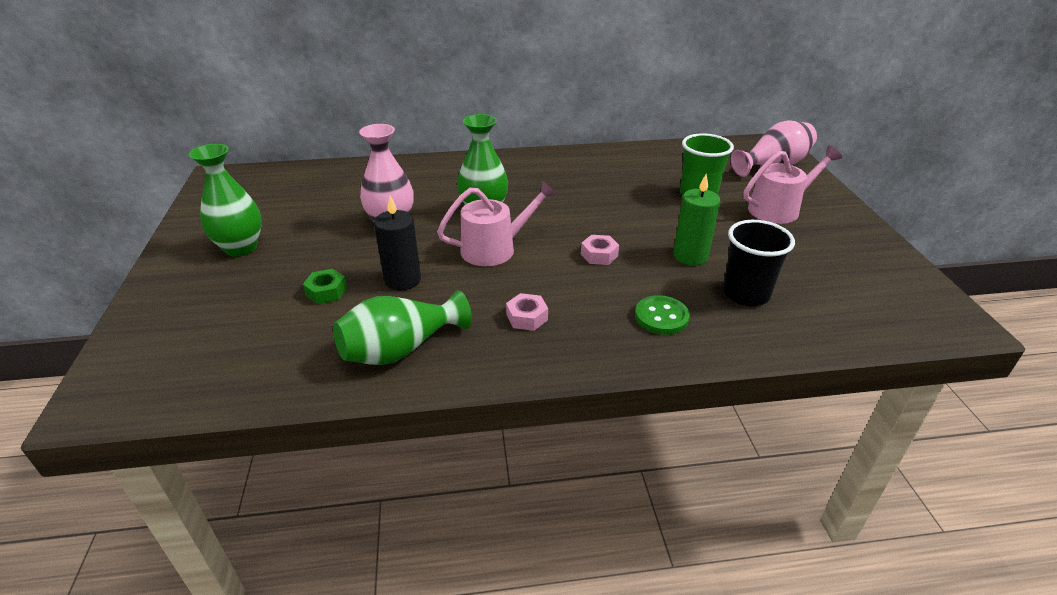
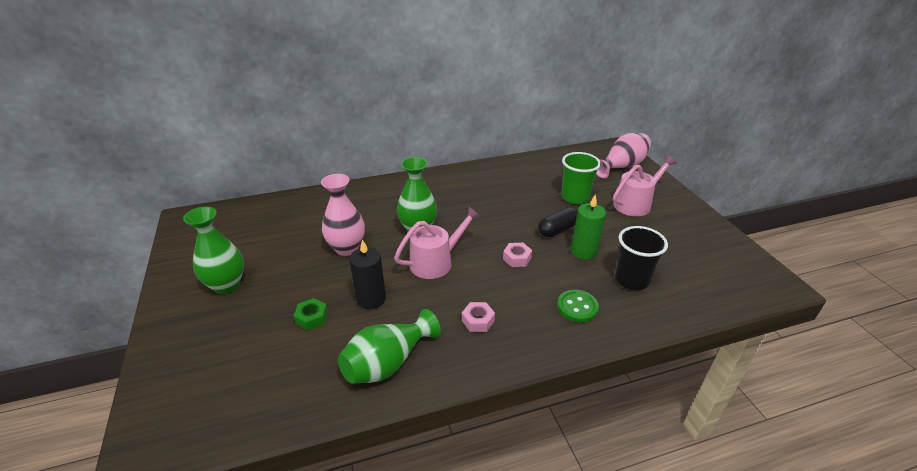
camera: 10 degrees left, 0 degrees up
(663, 228) = (557, 230): none -> black capsule

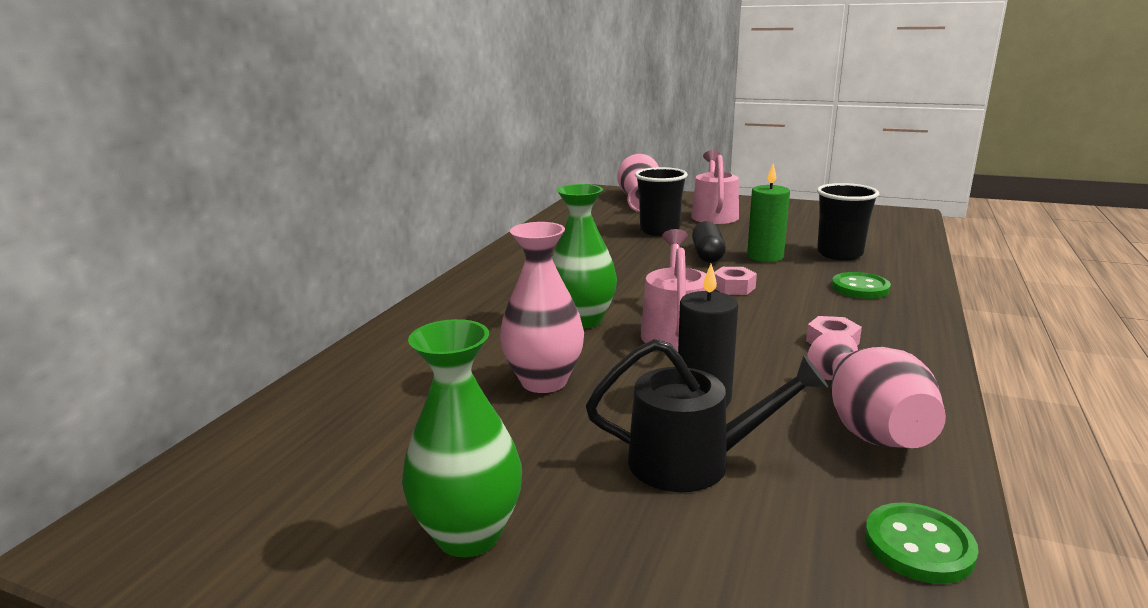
camera: 50 degrees left, 15 degrees down
(291, 408) = (918, 546): none -> green button
(312, 318) = (692, 461): green nut -> black watering can
(388, 363) = (868, 425): green vase -> pink vase
(575, 197) = (659, 230): green cup -> black cup

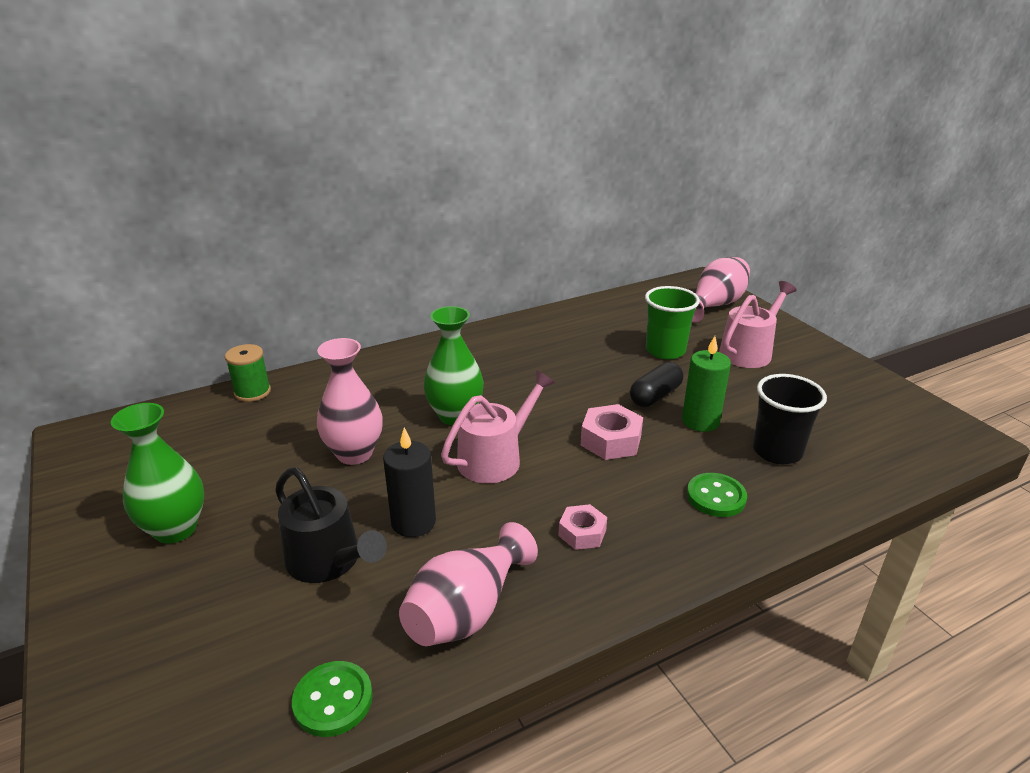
camera: 40 degrees right, 10 degrees up
(315, 388) = (252, 392): none -> green spool
(659, 230) = (665, 350): black cup -> green cup
(733, 287) = (611, 440): pink nut -> pink nut, size x1.53

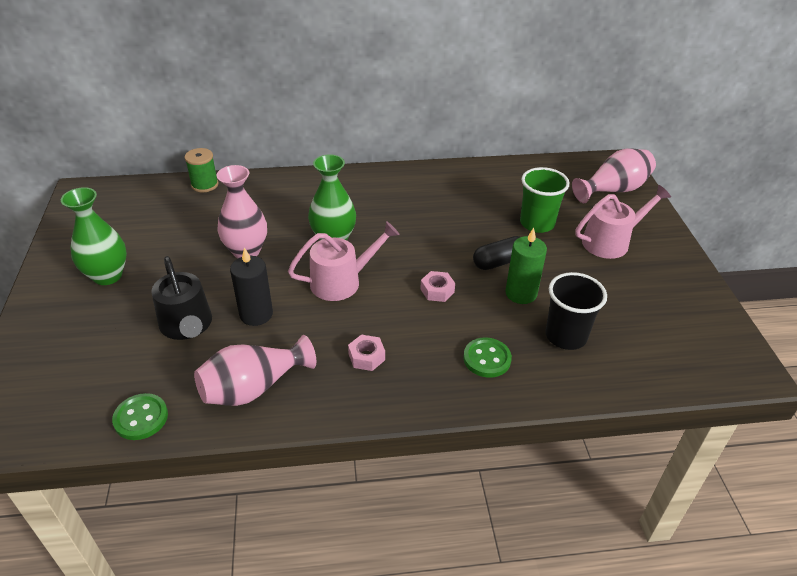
camera: 20 degrees right, 10 degrees up
(611, 440) = (437, 290): pink nut -> pink nut, size x0.65

